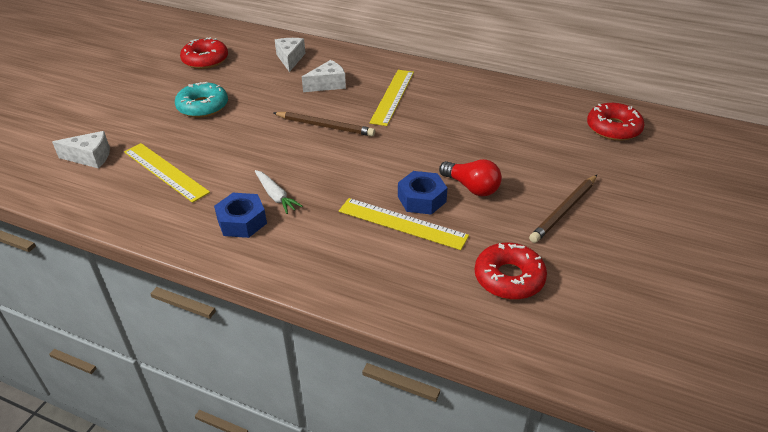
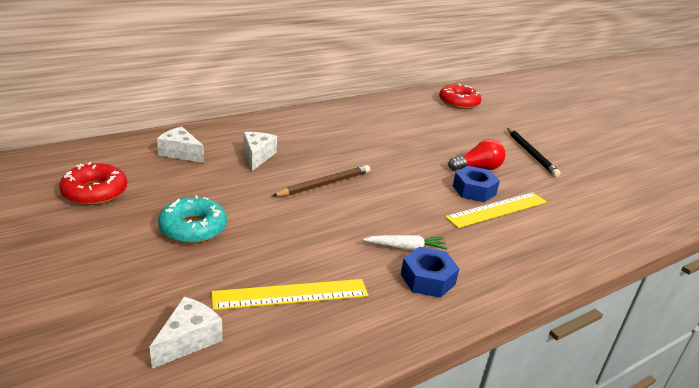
camera: 60 degrees left, 10 degrees down
(392, 96) = (320, 142): yellow ruler -> none
(509, 278) = (587, 200): red donut -> none
(564, 210) = (531, 154): brown pencil -> black pencil

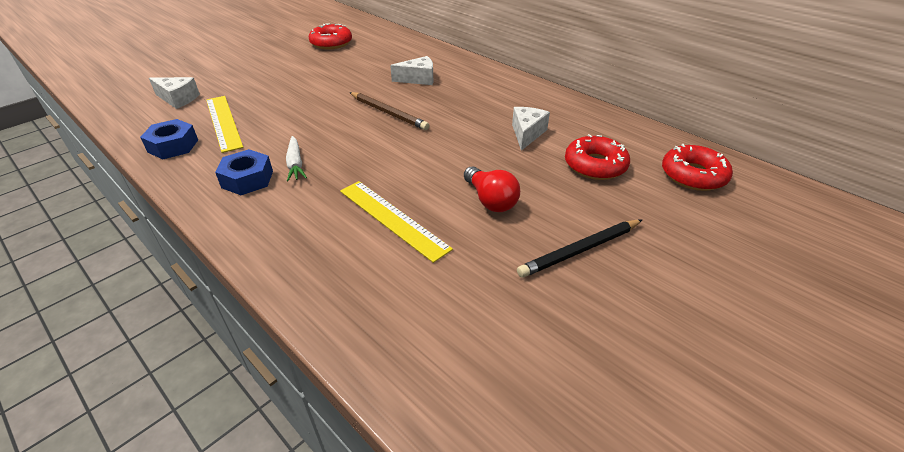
camera: 80 degrees right, 10 degrees up
(180, 153) = (402, 54): white cheese -> white cheese (527, 134)
(193, 228) = (298, 77): turquoise donut -> none
(441, 124) = (595, 165): none -> red donut
(474, 190) = (430, 199): blue nut -> blue nut (173, 146)

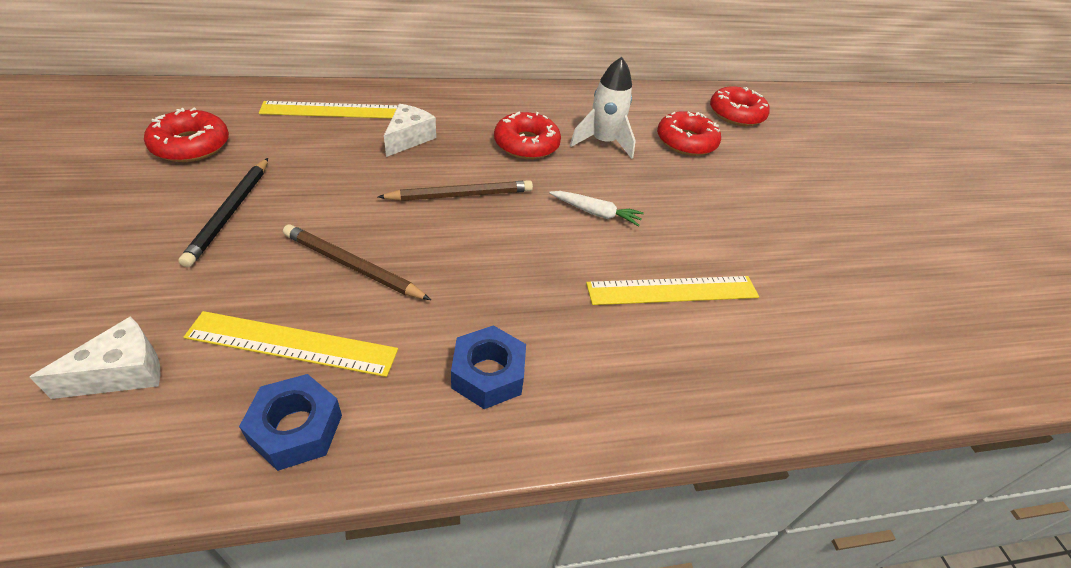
camera: 60 degrees left, 5 degrees up
(291, 112) = (352, 266): none -> brown pencil
(295, 164) = (496, 316): white carrot -> white carrot (596, 213)
(410, 53) = (333, 110): none -> yellow ruler
(474, 111) = (526, 144): none -> red donut
(490, 200) = (691, 218): red light bulb -> none
(527, 134) = (603, 142): white cheese -> white rocket
(580, 250) = (790, 213): black pencil -> black pencil (230, 213)

